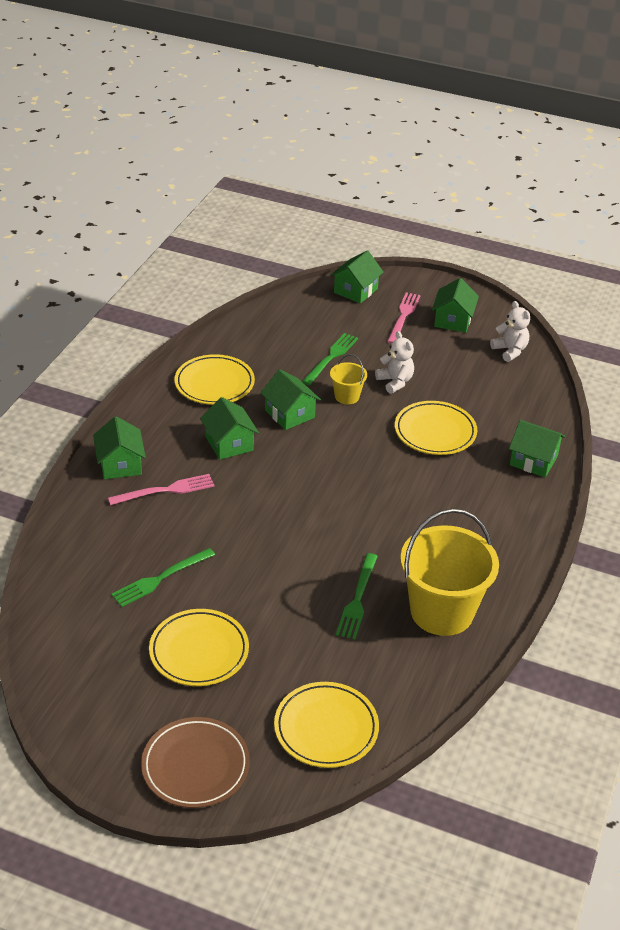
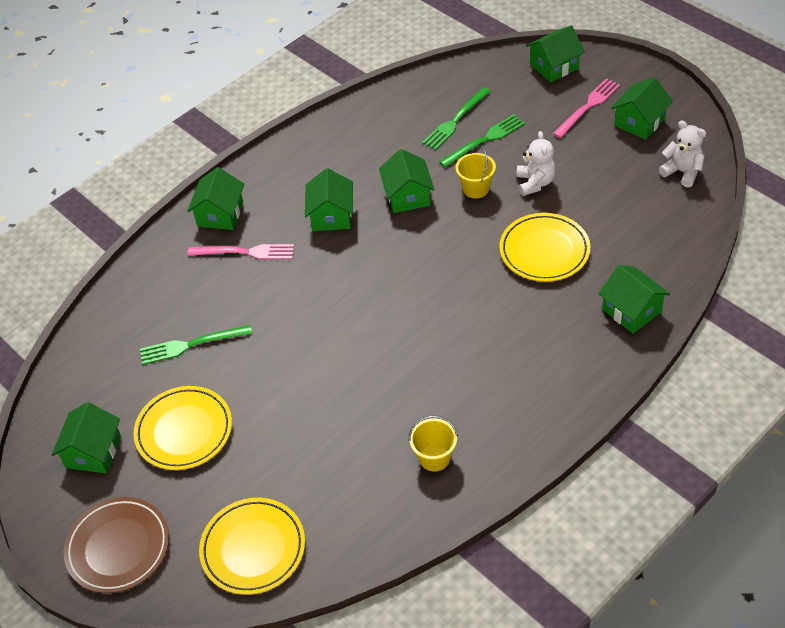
camera: 30 degrees right, 10 degrees up
(118, 693) = (93, 451): none -> green house
(214, 384) = (353, 145): yellow plate -> none
(357, 599) = (359, 419): green fork -> green fork (455, 121)
(442, 611) = (434, 458): yellow bucket -> yellow bucket, size x0.46
(510, 351) = (682, 172): white teddy bear -> white teddy bear turned 45 degrees counterclockwise

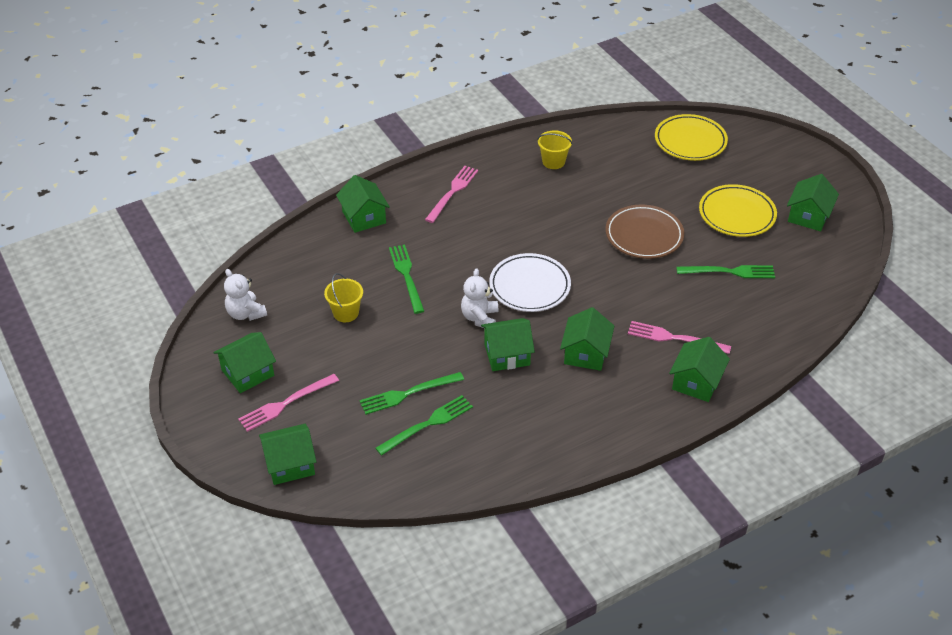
camera: 170 degrees left, 5 degrees down
(118, 547) = (784, 159): brown plate -> brown plate (644, 235)
(407, 196) = (507, 354): green house -> green house turned 75 degrees clockwise
(408, 272) = (529, 286): none -> white plate
(476, 188) = (439, 345): yellow bucket -> yellow bucket (346, 313)
(535, 183) = (382, 337): white teddy bear -> white teddy bear (480, 318)
(544, 251) = (406, 276): yellow plate -> green fork
(545, 373) = (452, 192): none -> pink fork

